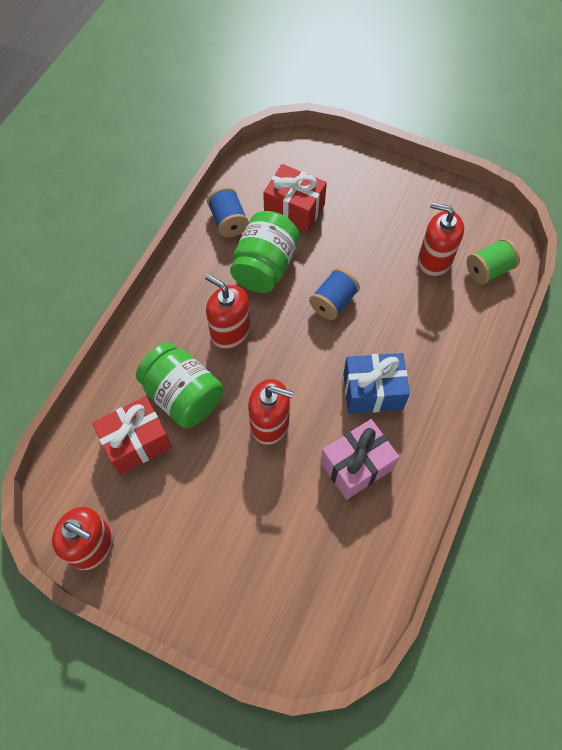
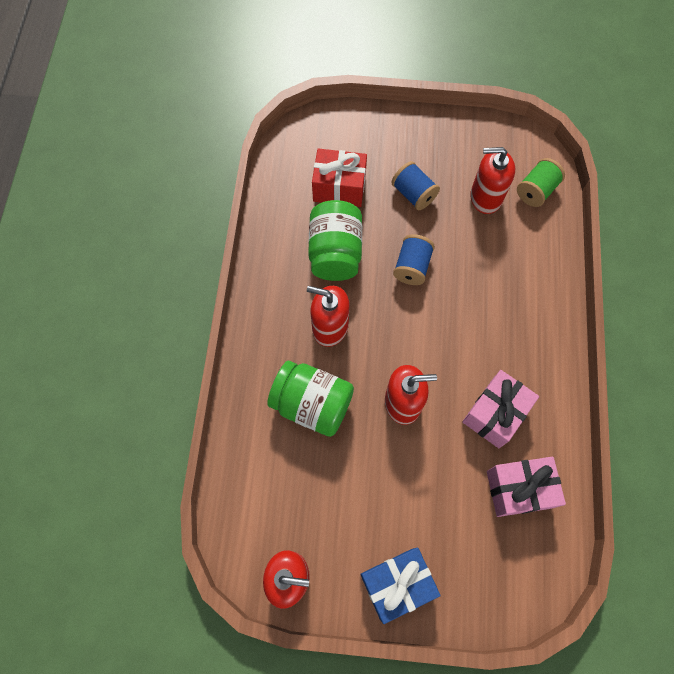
camera: 20 degrees left, 5 degrees up
(136, 442) = (288, 464): red gift -> none
(228, 221) = (282, 219): blue spool -> blue spool (413, 194)
(349, 546) = (519, 489): none -> pink gift
(372, 391) = (481, 339): blue gift -> blue gift (397, 584)

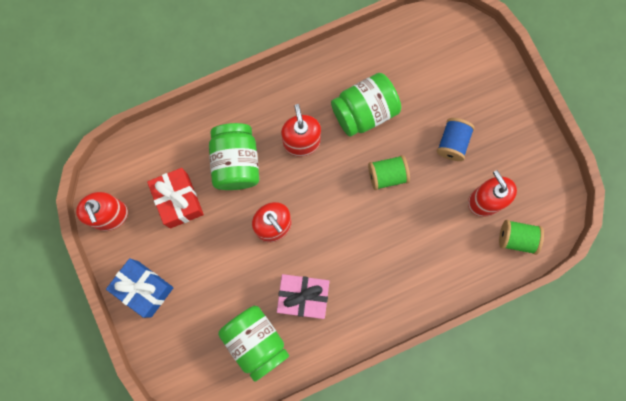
camera: 60 degrees right, 10 degrees up
(339, 188) = (422, 83): red gift -> red gift (179, 201)
(412, 267) = (387, 175): blue spool -> green spool
(519, 489) = (256, 341): pink gift -> green jar

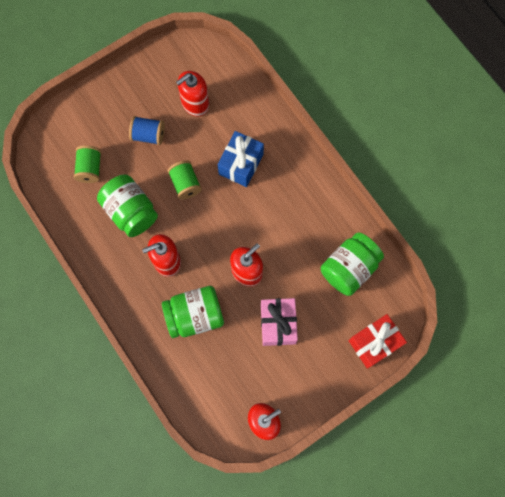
camera: 100 degrees left, 5 degrees down
(144, 289) = (324, 375): blue gift -> blue gift (241, 164)
(179, 201) = (239, 360): red gift -> red gift (374, 343)
(303, 297) = (303, 236): pink gift -> pink gift (278, 324)
(516, 238) = (222, 76): green spool -> green spool (90, 168)

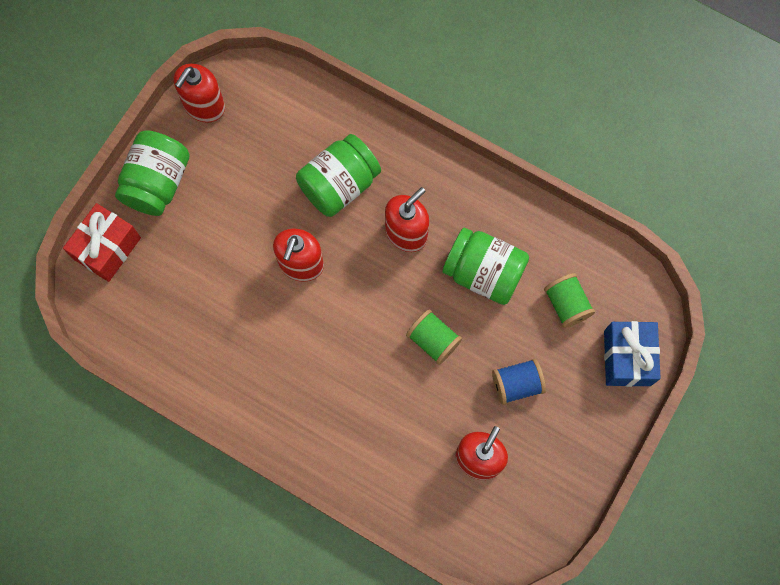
camera: 155 degrees right, 0 degrees up
(241, 164) = (374, 400): blue gift -> blue gift (627, 358)
(278, 324) = (234, 219): pink gift -> none
(349, 268) = (173, 325): green jar -> green jar (157, 182)

